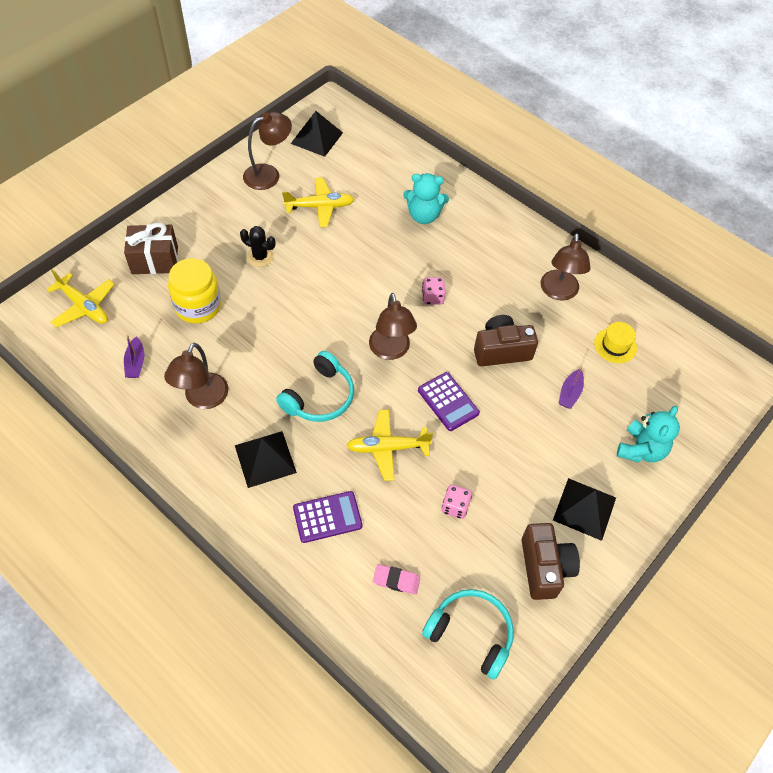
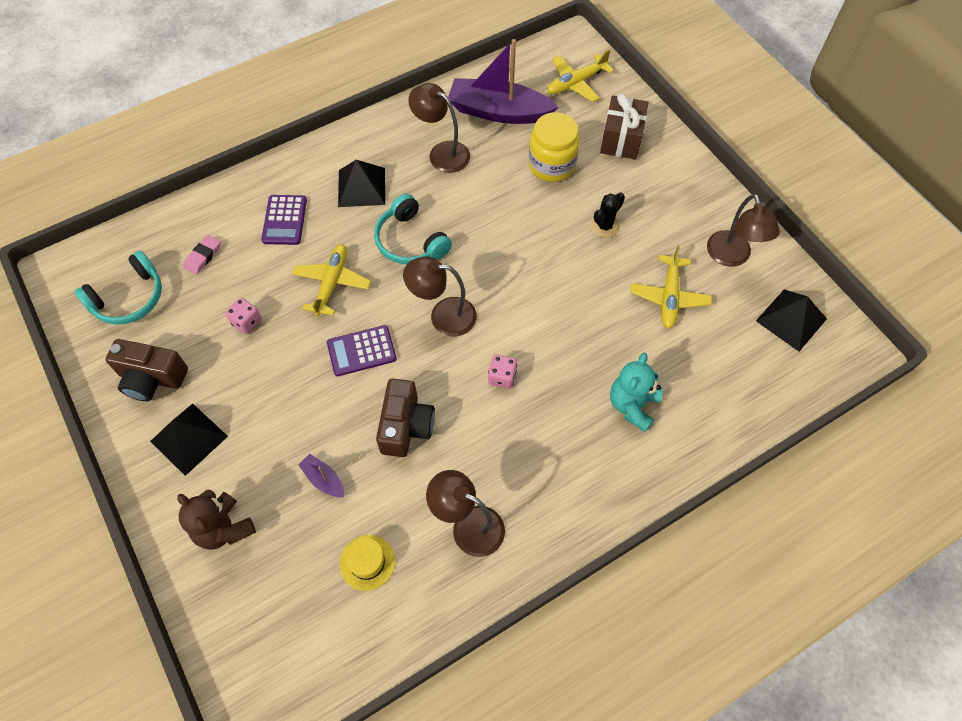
camera: 110 degrees right, 5 degrees up
(135, 363) = (499, 111): purple boat -> purple boat, size x2.35
(641, 450) = (224, 528): turquoise teddy bear -> brown teddy bear

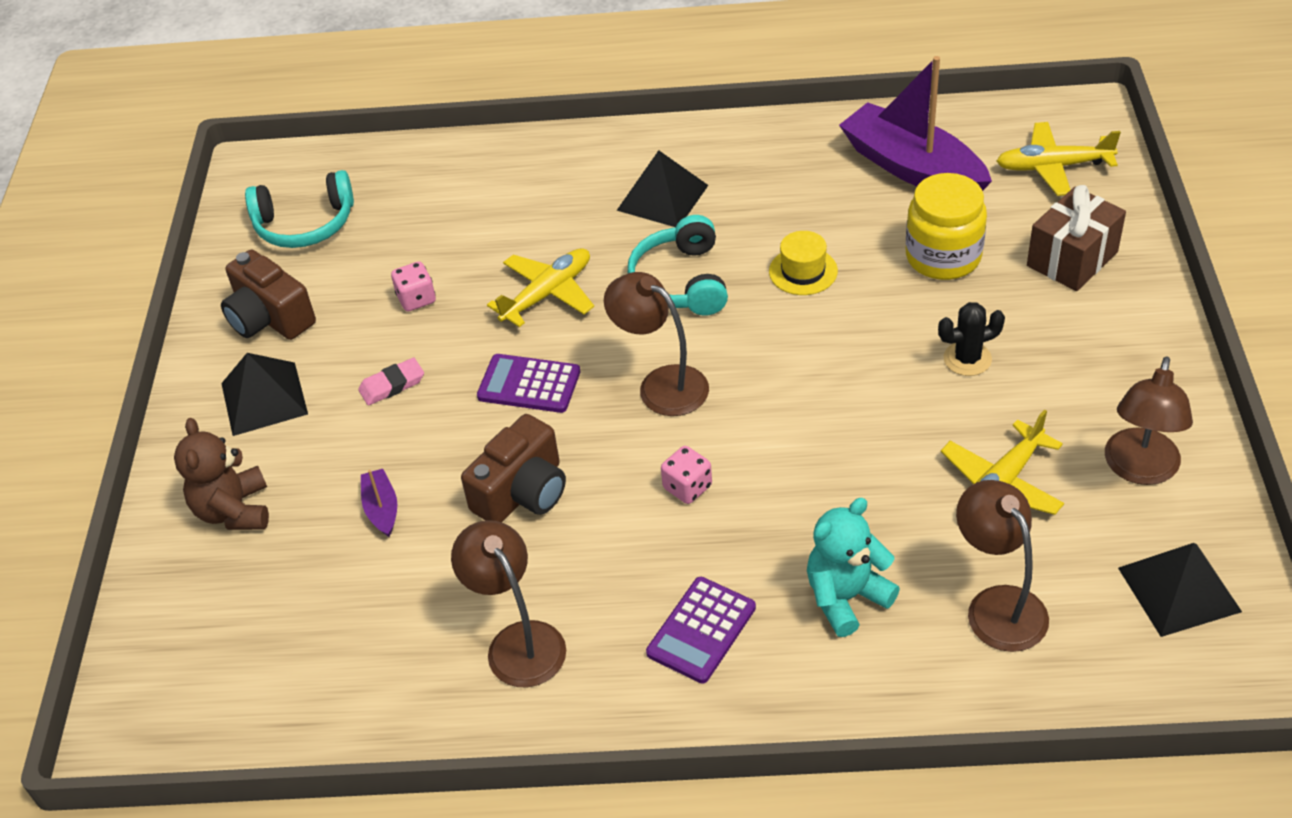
camera: 35 degrees right, 15 degrees down
(203, 256) = (417, 209): pink eraser -> pink eraser (392, 385)
(284, 220) = (540, 203): purple calculator -> purple calculator (701, 630)
(367, 562) = (366, 624): yellow hat -> yellow hat (803, 271)
(442, 153) = (797, 192): brown lamp -> brown lamp (997, 605)

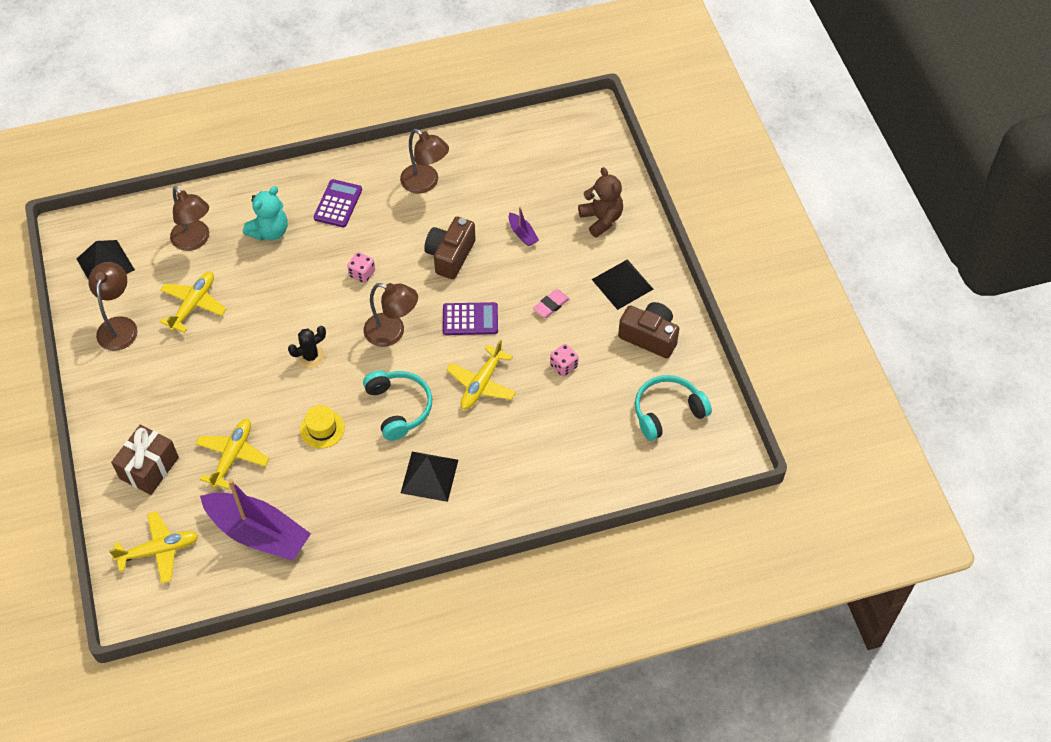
camera: 160 degrees right, 10 degrees up
(943, 257) = (232, 456): yellow jar -> yellow plane
(967, 359) = (214, 380): black cactus -> black cactus (310, 356)

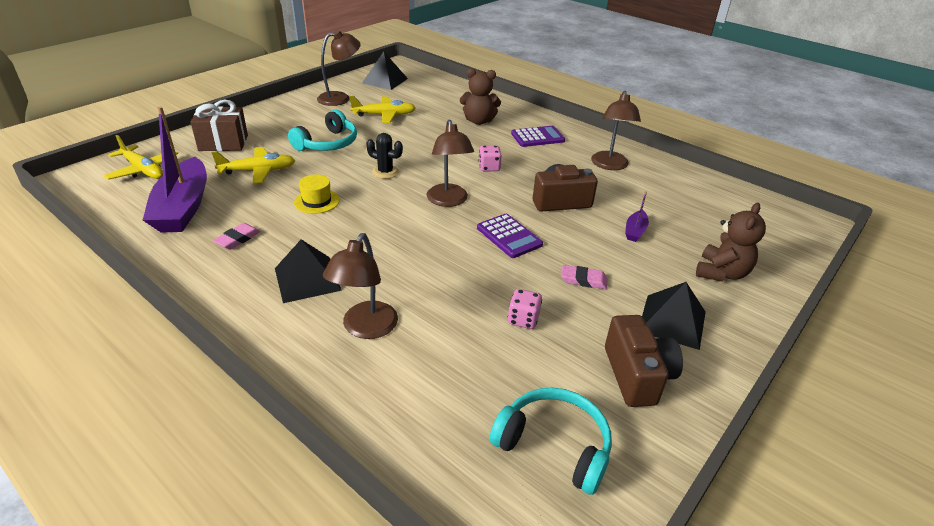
camera: 55 degrees right, 20 degrees down
(195, 241) = (437, 100): brown lamp -> brown lamp (365, 328)
(269, 231) = (479, 121): turquoise teddy bear -> brown teddy bear
(340, 506) = (238, 239): none -> pink eraser
(399, 407) = (373, 232): turquoise headphones -> turquoise headphones (328, 143)
(481, 384) = (445, 271): yellow plane -> none

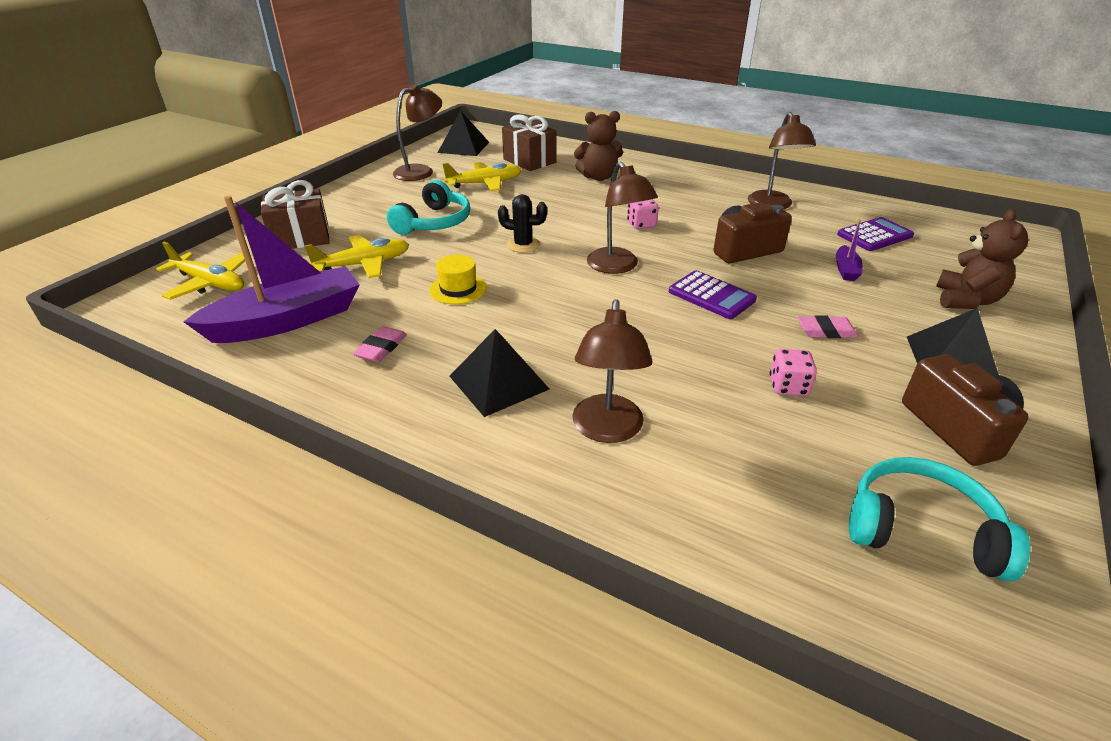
camera: 10 degrees left, 0 degrees up
(183, 207) = (288, 320): purple boat -> purple boat turned 105 degrees counterclockwise
(431, 99) = (529, 161): none -> brown gift
(537, 137) = (675, 186): purple calculator -> purple calculator (874, 235)

